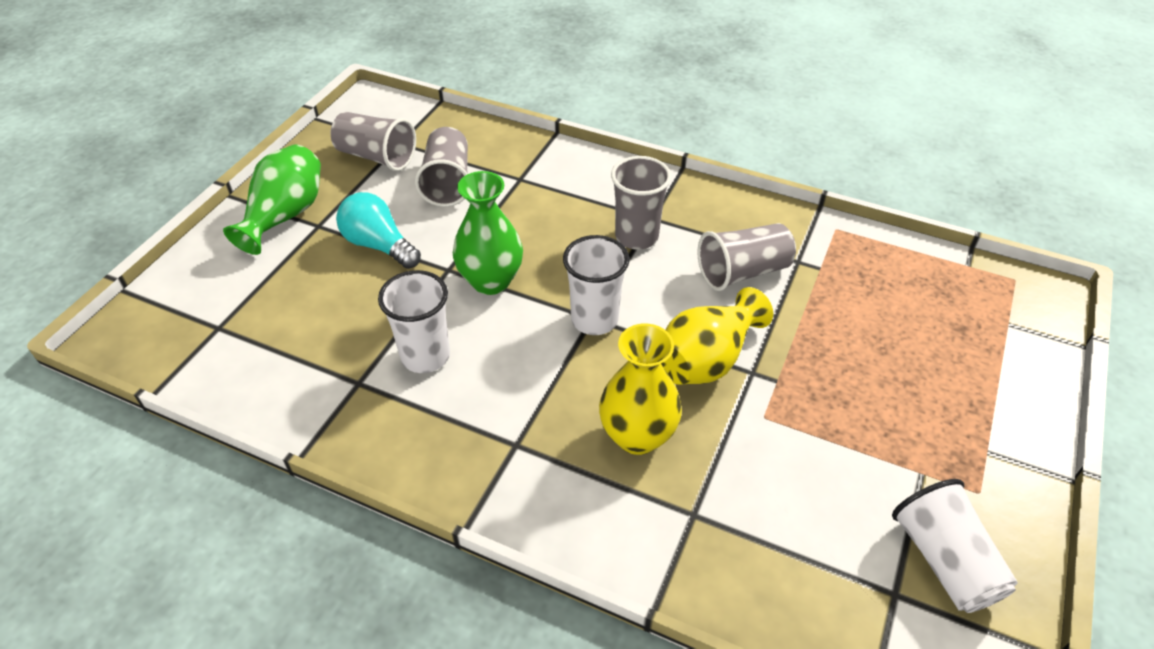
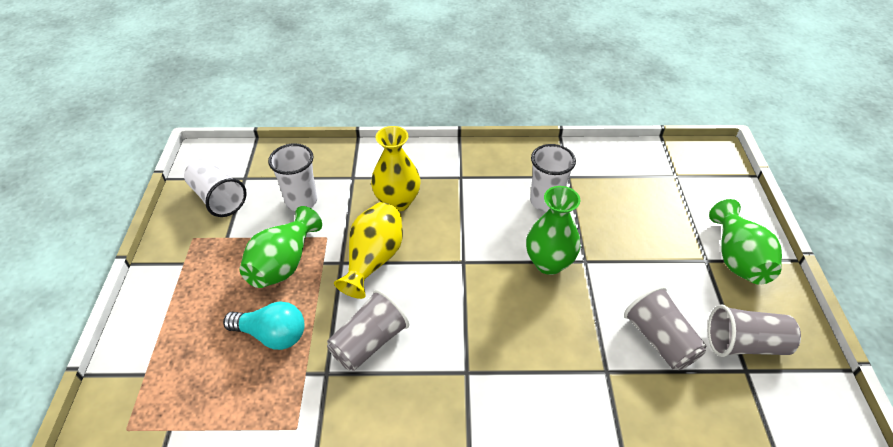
camera: 155 degrees right, 0 degrees up
(379, 245) = (648, 261): turquoise light bulb -> turquoise light bulb (272, 335)
(594, 319) = (460, 261): white cup -> white cup (301, 201)
(636, 237) = (469, 345): grey cup -> none
(833, 397) = (284, 264): none -> green vase

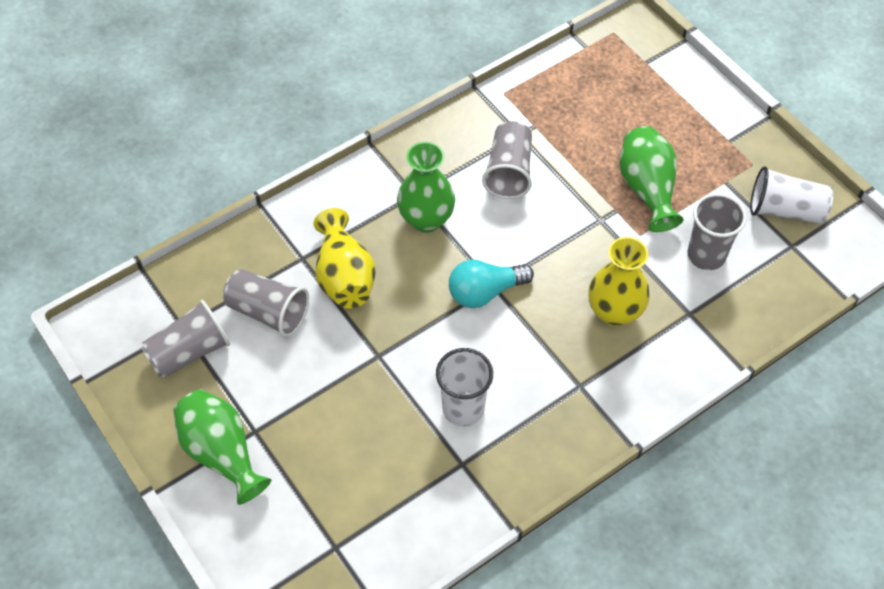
camera: 145 degrees right, 10 degrees up
(272, 335) = (589, 134): turquoise light bulb -> turquoise light bulb (485, 292)
(301, 201) = (706, 255): white cup -> grey cup
(373, 259) = (575, 239): yellow vase -> yellow vase (344, 276)
(549, 263) = (411, 332): green vase -> green vase (426, 219)

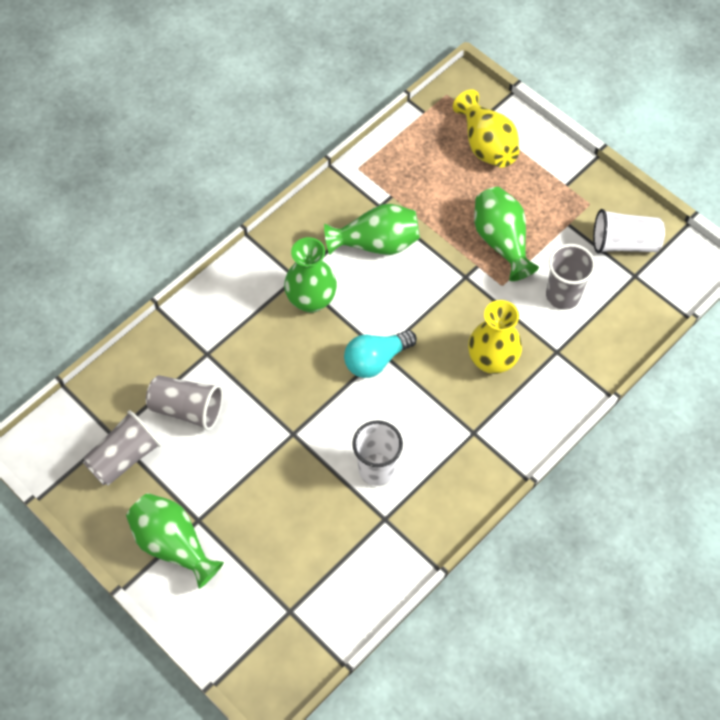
camera: 10 degrees left, 5 degrees up
(344, 276) = (249, 365): yellow vase -> yellow vase (486, 145)
(509, 172) = (376, 243): grey cup -> green vase

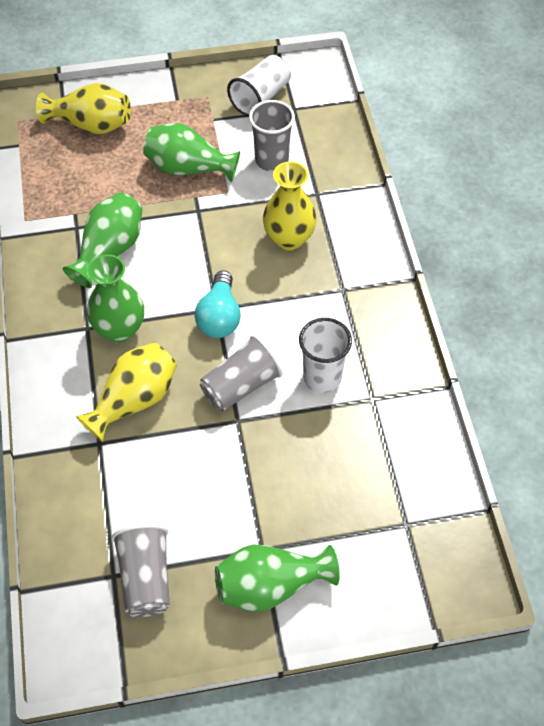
camera: 55 degrees left, 5 degrees down
(187, 409) = (141, 492): grey cup -> grey cup (241, 386)
(258, 352) = (134, 400): none -> yellow vase

